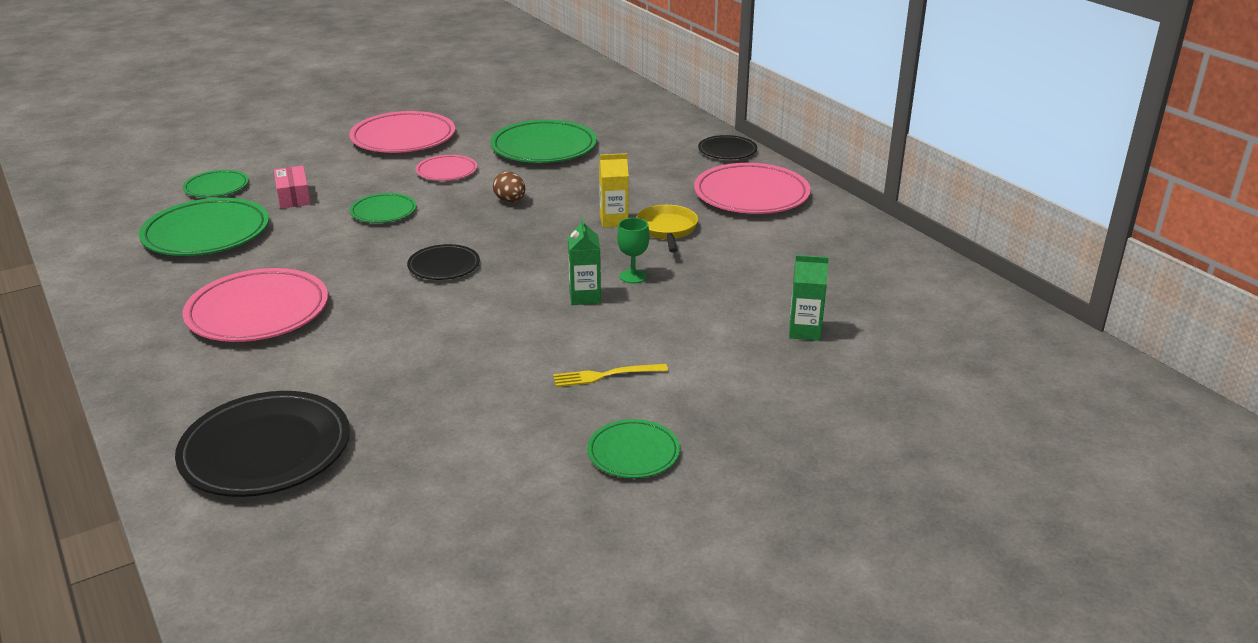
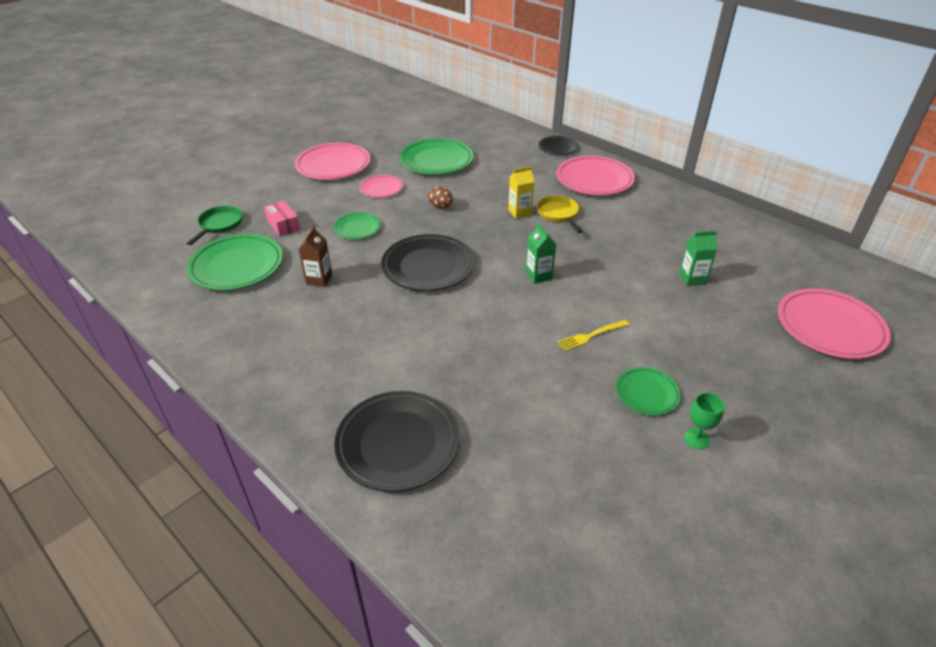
camera: 15 degrees left, 10 degrees up
(216, 187) = (219, 225): green plate -> green pan
(258, 312) = (318, 327): pink plate -> pink plate (830, 327)
(295, 261) = (319, 279): none -> brown carton
(444, 266) = (428, 266): black plate -> black plate, size x1.81
(633, 276) = (559, 254): green goblet -> green goblet (696, 439)

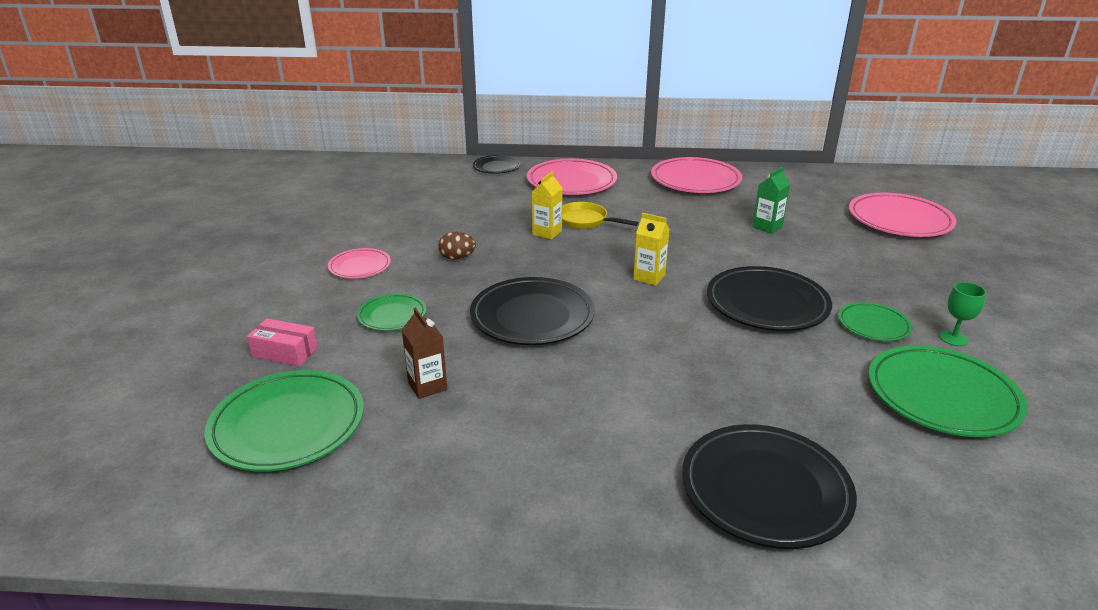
camera: 40 degrees left, 10 degrees down
(219, 225) = (184, 392): green pan -> none
(333, 165) = (256, 266): pink plate -> pink plate (695, 180)
(436, 160) = (384, 218): green plate -> green plate (942, 396)
(538, 276) = (649, 277): green carton -> yellow carton
(591, 336) = (767, 304): yellow fork -> black plate

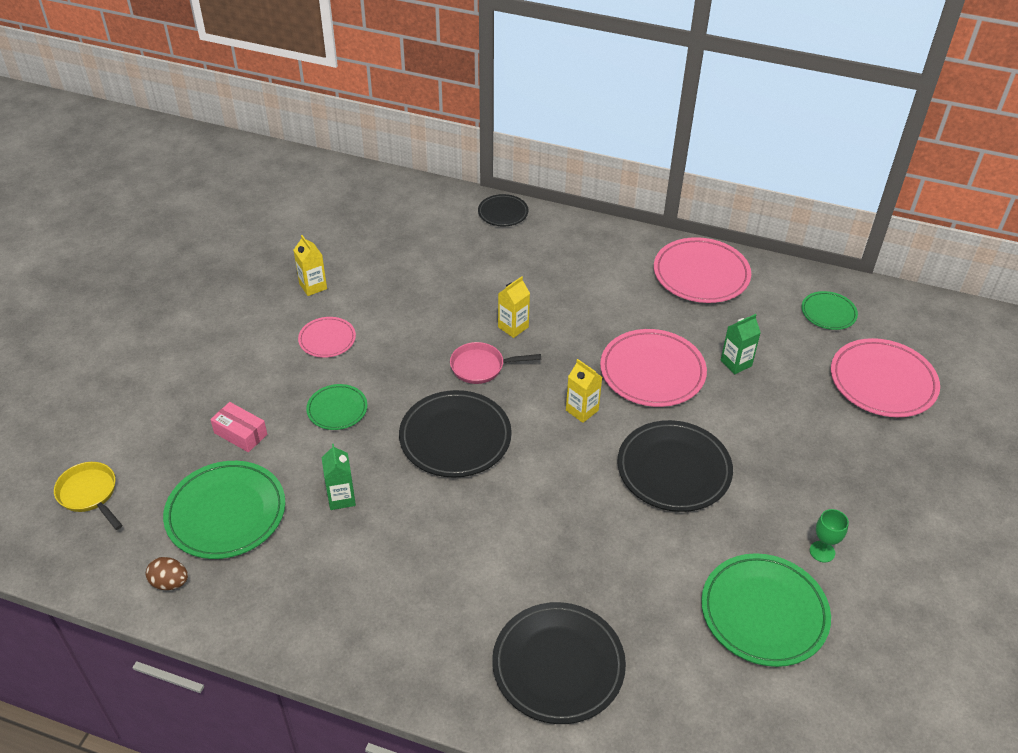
camera: 15 degrees right, 15 degrees up
(330, 233) = (313, 286): none -> yellow carton
(427, 386) = (341, 498): brown carton -> green carton
(457, 258) = (417, 346): brown egg -> brown egg (170, 582)
(531, 263) = (481, 367): none -> pink pan
(571, 182) = (570, 252): pink plate -> pink plate (652, 372)
(585, 221) = (557, 317): yellow pan -> yellow pan (90, 494)
(873, 325) = (757, 518): green plate -> green plate (828, 313)

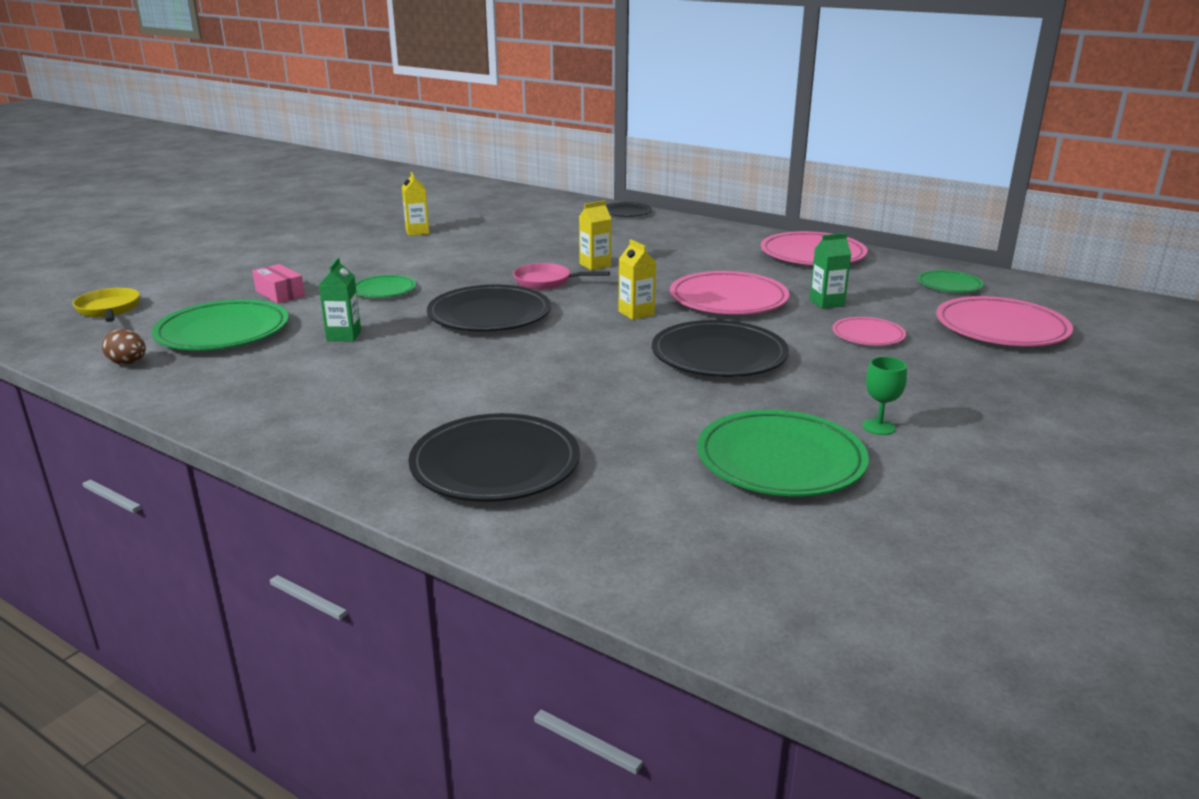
camera: 15 degrees right, 20 degrees down
(327, 339) = (407, 256): pink plate -> pink plate (868, 335)

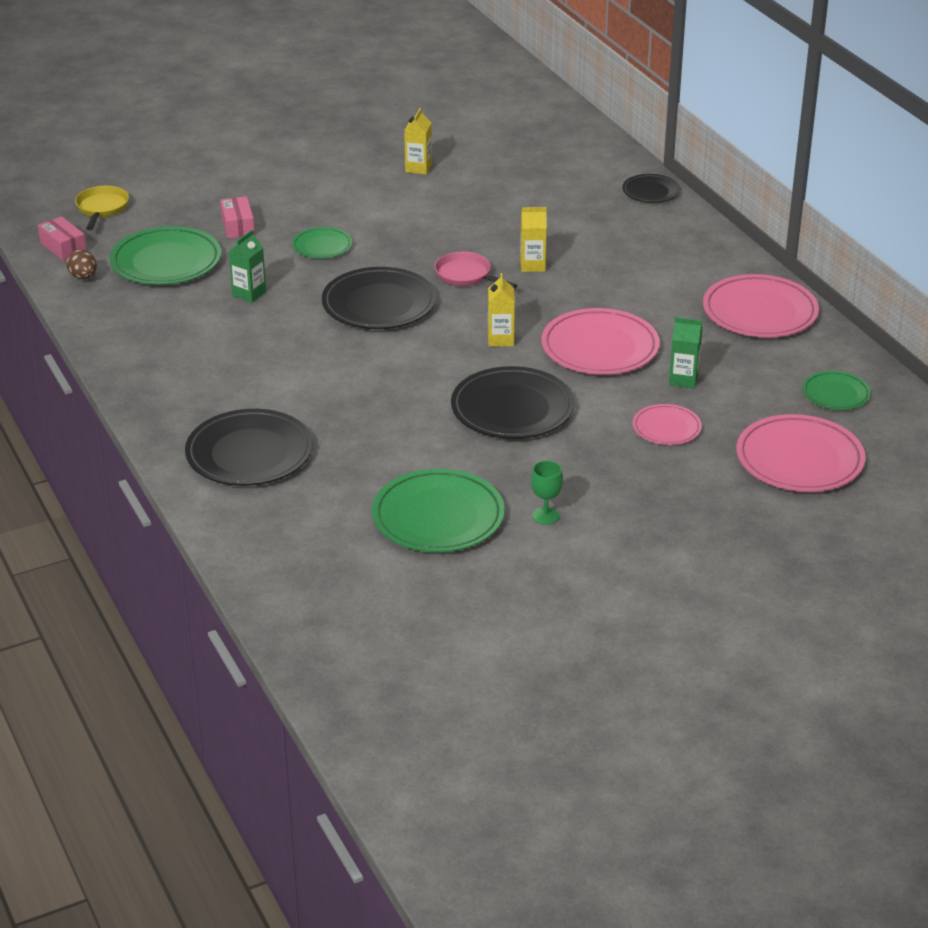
camera: 30 degrees right, 10 degrees up
(82, 345) = (63, 247): none -> pink box

